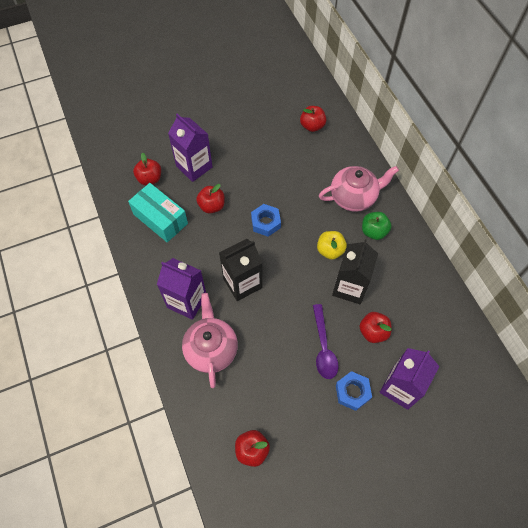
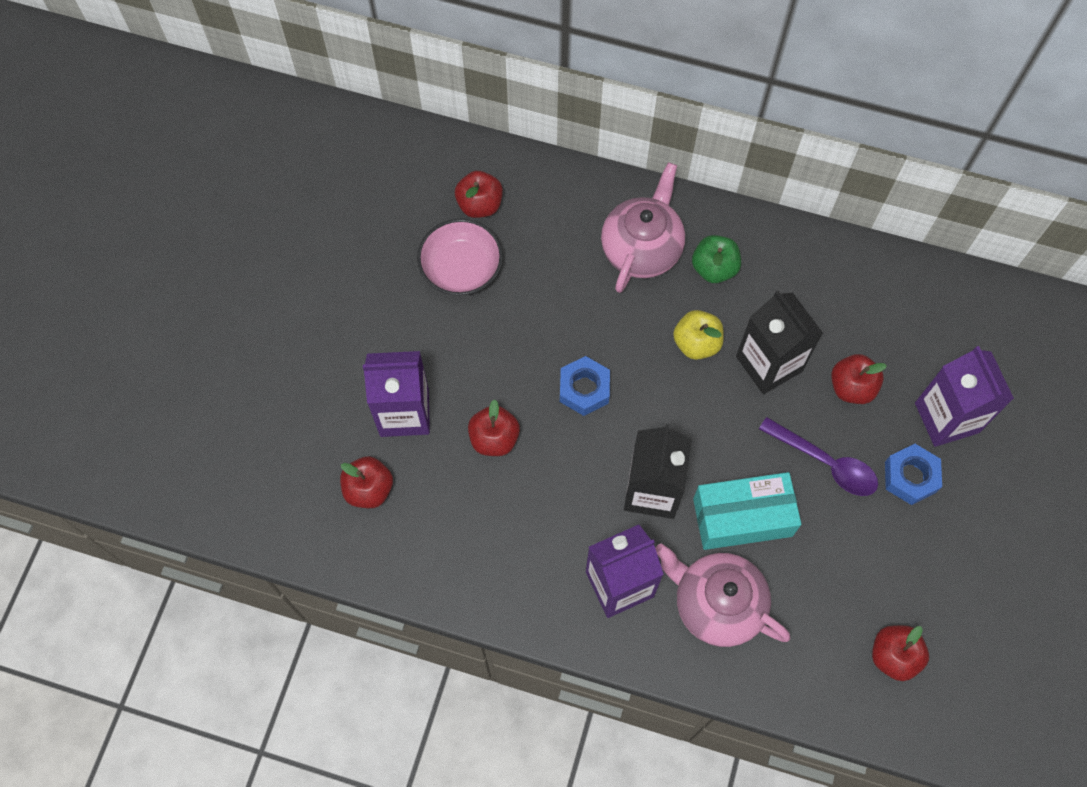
camera: 50 degrees left, 5 degrees up
(160, 219) = (454, 524): turquoise box -> turquoise box (742, 517)
(277, 140) = (461, 268): none -> pink bowl

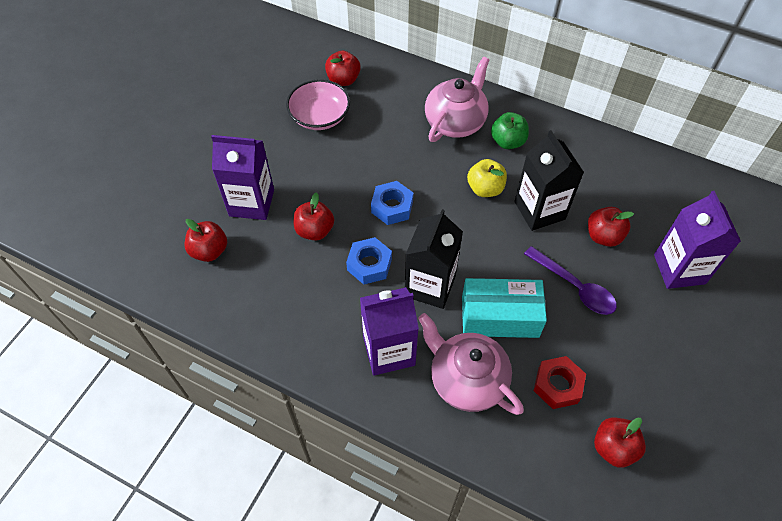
camera: 10 degrees right, 10 degrees down
(822, 592) = (557, 385): none -> red nut
(910, 477) = (644, 308): blue nut -> blue nut (369, 265)

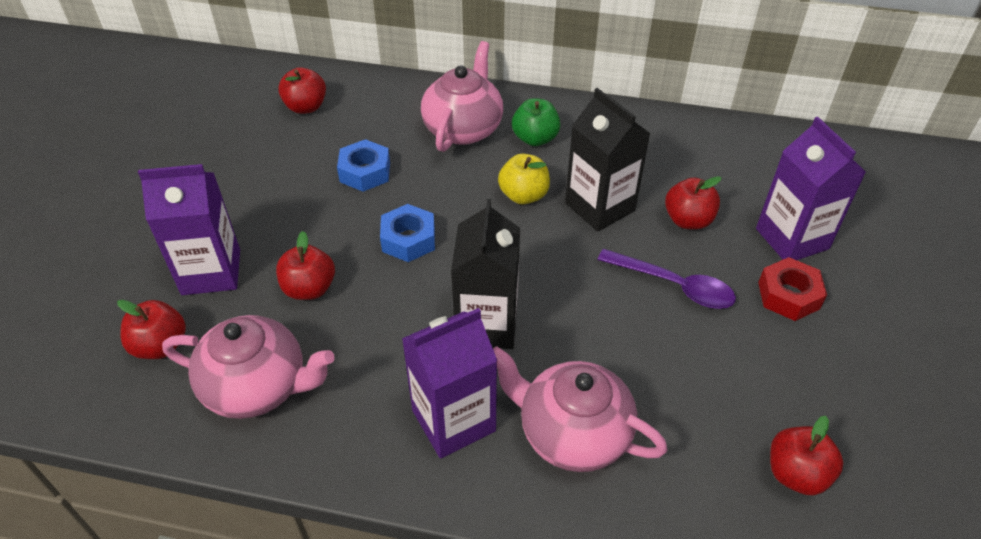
camera: 15 degrees left, 10 degrees down
(266, 295) = (258, 386): none -> pink teapot
(320, 116) = (284, 153): pink bowl -> none
(369, 265) = (396, 315): blue nut -> blue nut (365, 172)
(500, 317) = (591, 342): turquoise box -> none
(557, 385) = (695, 411): red nut -> red nut (788, 295)

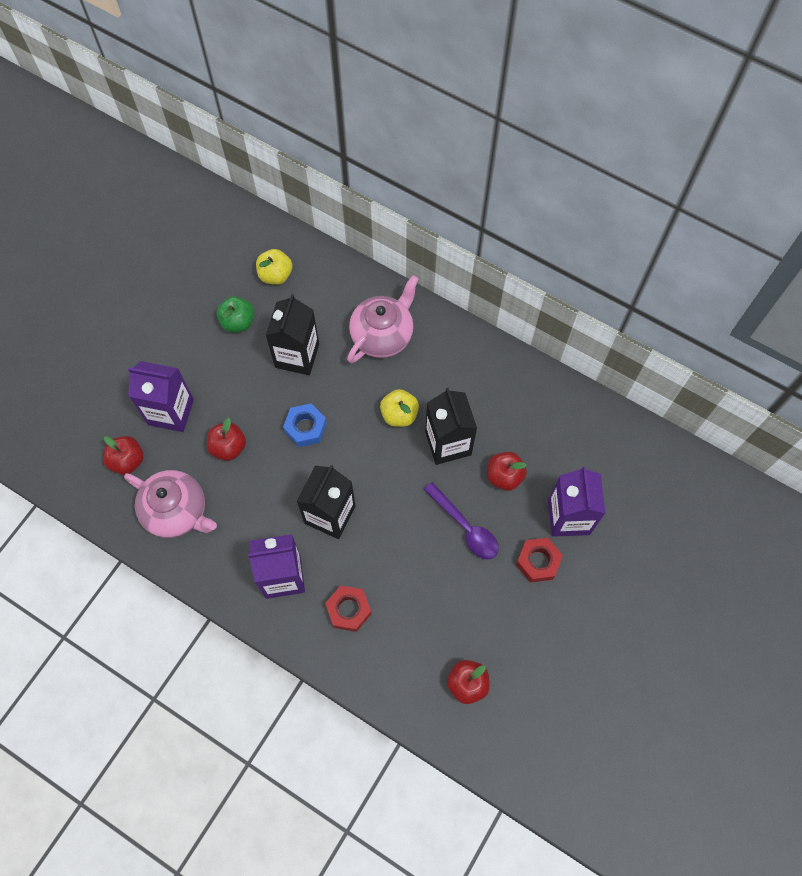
camera: 20 degrees right, 20 degrees up
(306, 107) = (275, 275): red apple -> yellow apple
(365, 172) = (297, 356): blue nut -> black carton
(535, 138) = (431, 362): green apple -> green apple (238, 322)
(572, 433) = (349, 610): pink teapot -> red nut

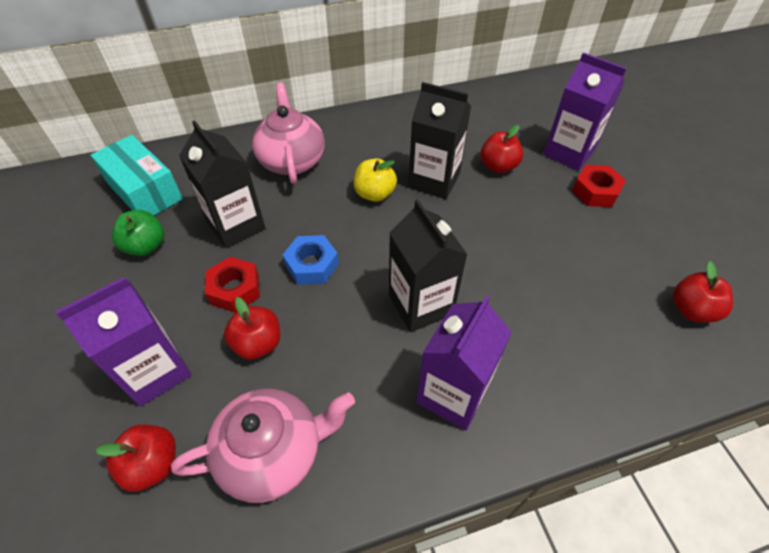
camera: 50 degrees left, 15 degrees down
(275, 275) = (144, 191): yellow apple -> turquoise box
(349, 610) = (541, 357): red nut -> red nut (235, 289)
(465, 527) = (524, 216): purple spoon -> none

